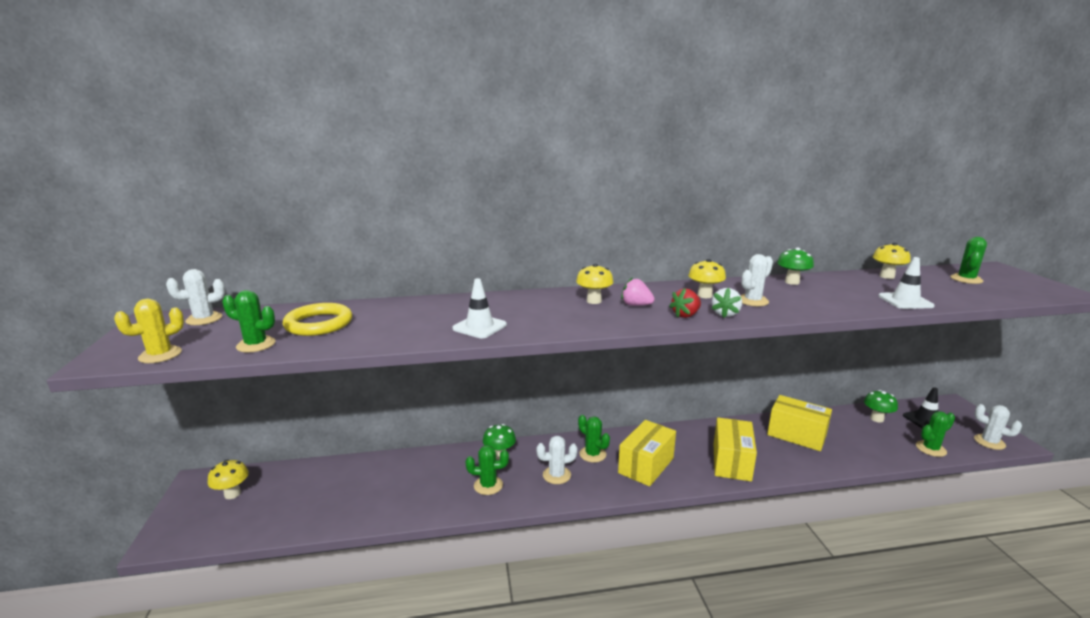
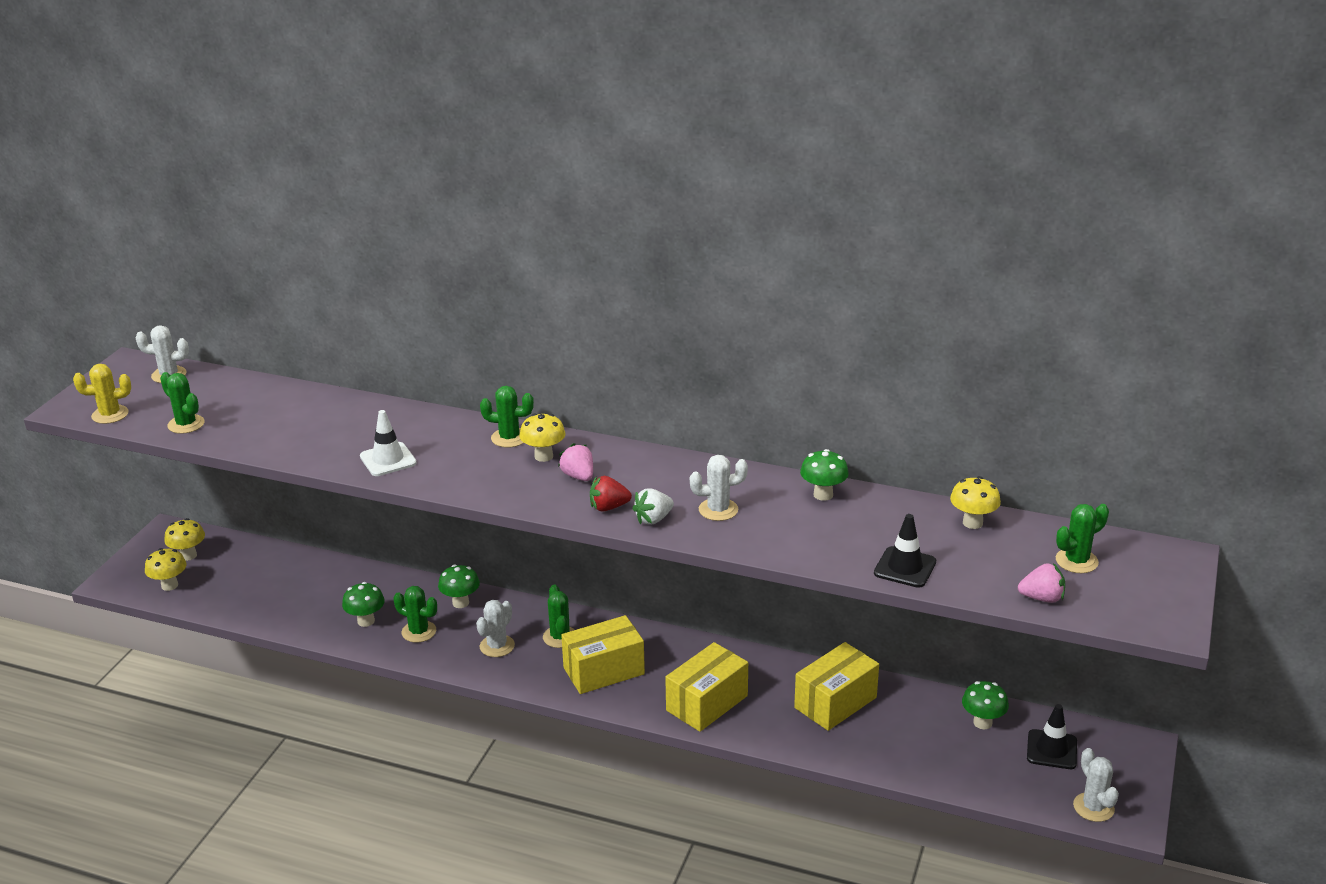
camera: 30 degrees right, 10 degrees up
(319, 324) = (255, 411): yellow ring -> none
(438, 492) = (366, 621): none -> green mushroom
(556, 475) = (497, 646): white cactus -> white cactus turned 75 degrees counterclockwise
(704, 295) = (677, 484): yellow mushroom -> yellow mushroom (169, 585)
(796, 435) = (835, 702): yellow box -> yellow box turned 75 degrees clockwise
(905, 301) = (905, 567): white traffic cone -> black traffic cone
(930, 449) = (990, 783): green cactus -> green cactus (509, 438)
(993, 297) = (1042, 598): none -> pink strawberry

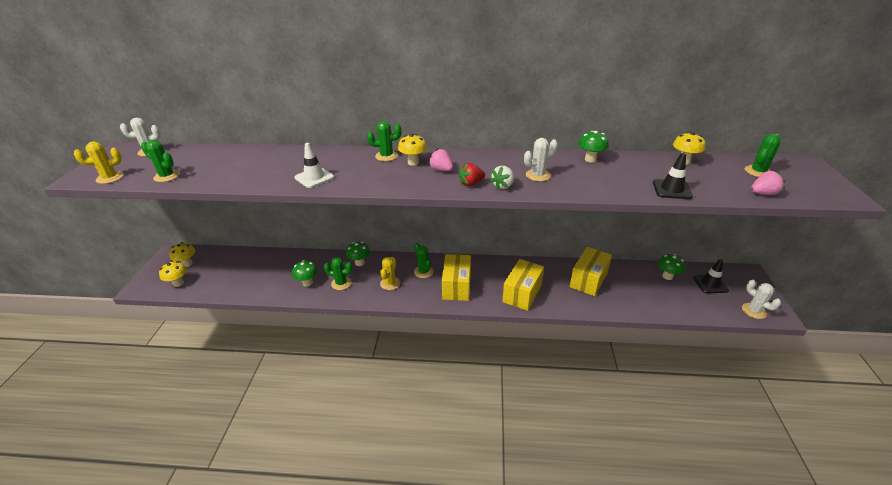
camera: 15 degrees left, 5 degrees up
(497, 646) = (390, 283): white cactus -> yellow cactus
(604, 671) = (456, 286): yellow box -> yellow box turned 45 degrees counterclockwise

